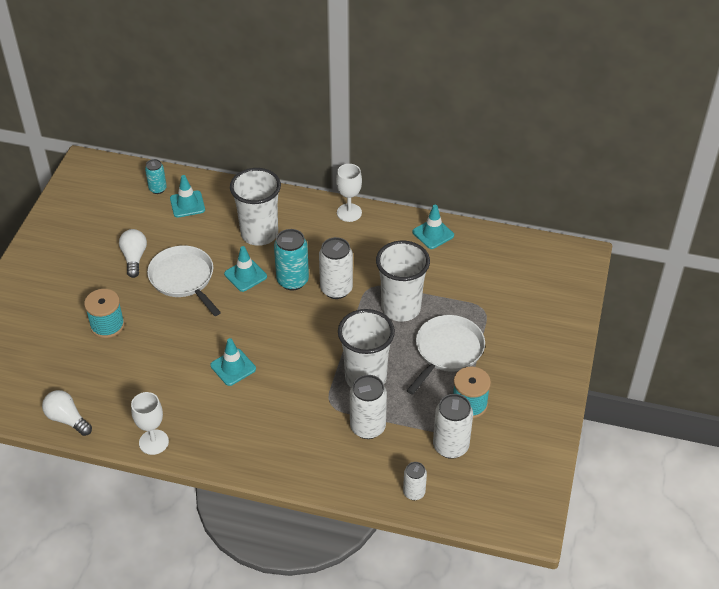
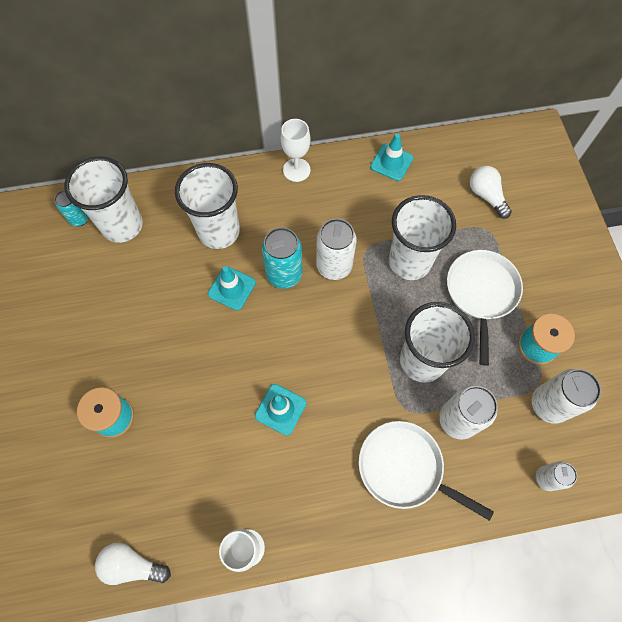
camera: 25 degrees left, 20 degrees up
(134, 258) = (99, 317): white light bulb -> white light bulb (486, 196)
(183, 278) = (167, 320): white pan -> white pan (404, 468)
(187, 204) = (122, 225): turquoise traffic cone -> white cup

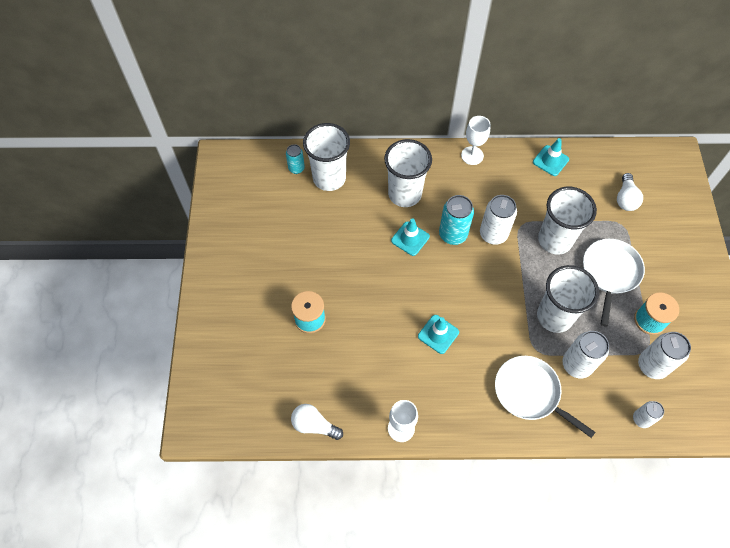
camera: 10 degrees right, 5 degrees down
(486, 196) = (625, 198): white light bulb -> white light bulb turned 150 degrees counterclockwise

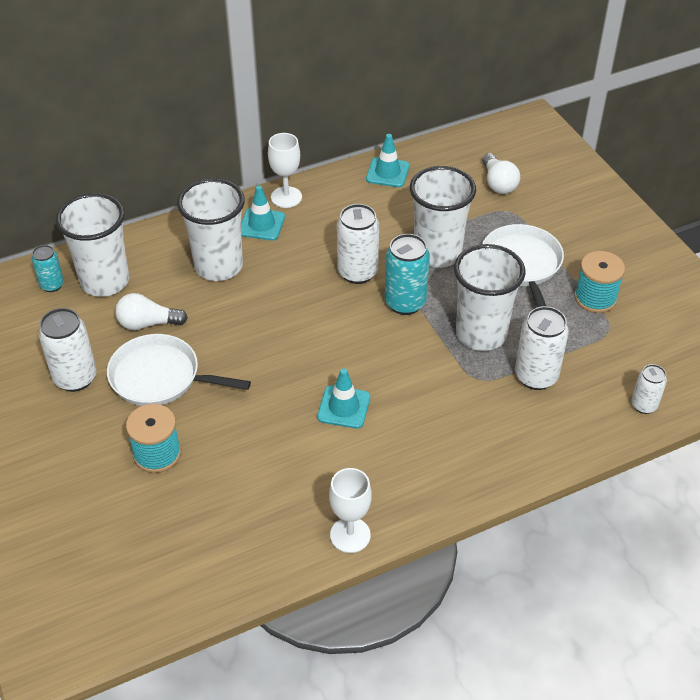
camera: 25 degrees left, 15 degrees down
(314, 425) = (227, 580): white light bulb -> white light bulb (148, 323)
(410, 238) = (251, 313): turquoise traffic cone -> turquoise traffic cone (261, 224)
(453, 234) = (305, 290): turquoise can -> turquoise can (405, 303)
(529, 392) = (495, 428): white pan -> white pan (160, 377)
(652, 365) = (624, 344): white can -> white can (75, 378)

